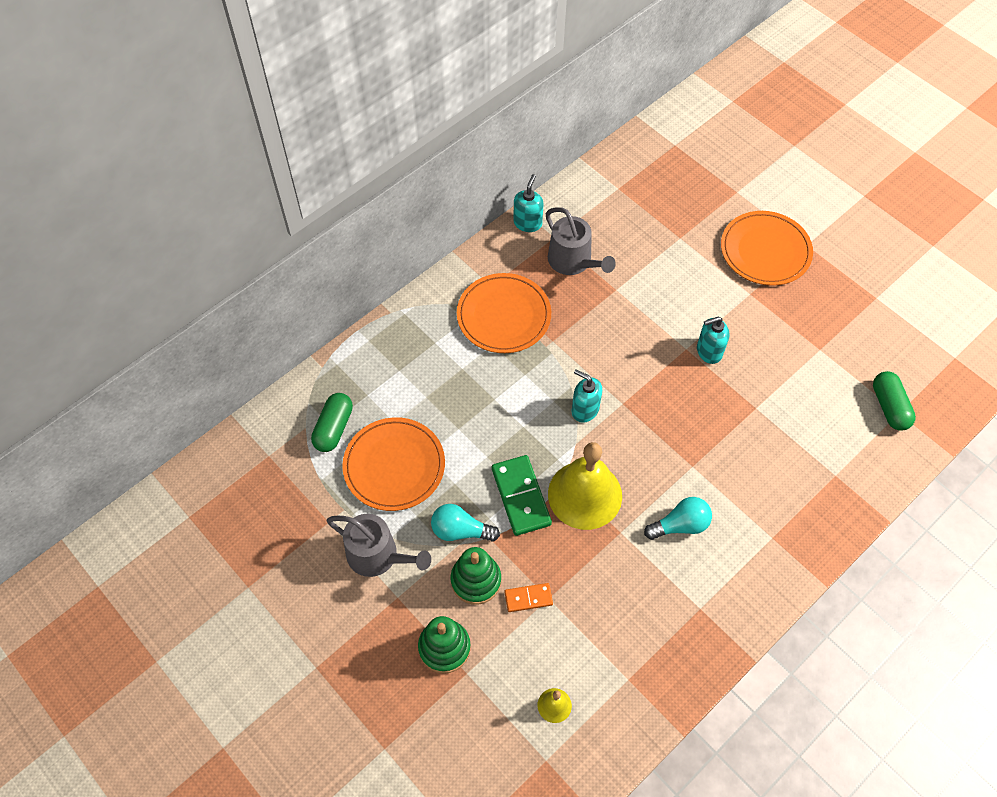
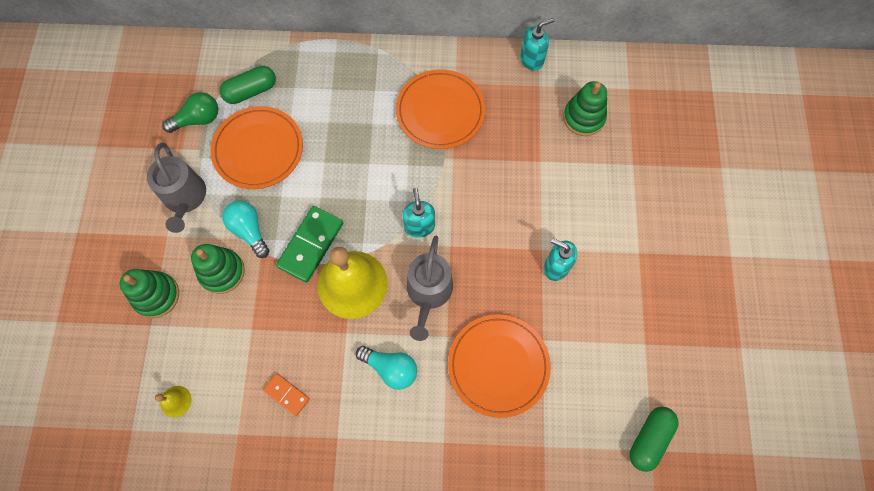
camera: 45 degrees right, 10 degrees up
(314, 488) = (198, 119): none -> green light bulb
(528, 598) = (239, 316): orange domino -> orange domino (287, 394)
(573, 261) = (532, 114): grey watering can -> grey watering can (428, 292)
(611, 234) = (583, 118): none -> green stacking toy
(765, 251) = (690, 231): orange plate -> orange plate (498, 365)

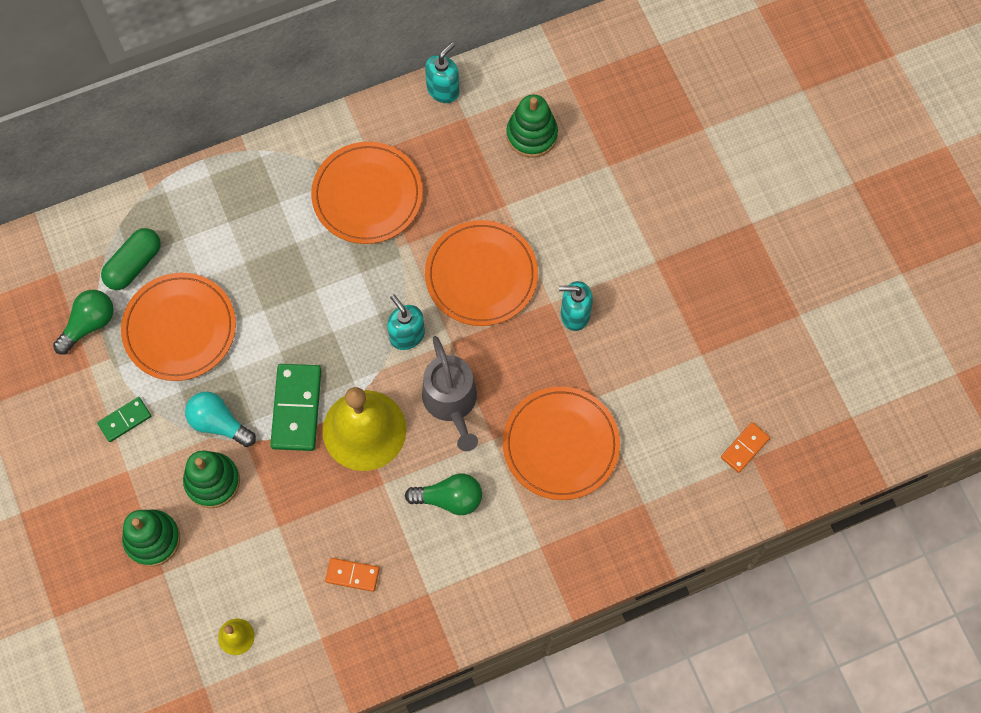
camera: 25 degrees left, 0 degrees up
(185, 198) = (125, 420): grey watering can -> green domino
(390, 368) = (449, 498): turquoise light bulb -> green light bulb
(497, 205) = (481, 275): none -> orange plate
(649, 439) = (745, 448): green capsule -> orange domino

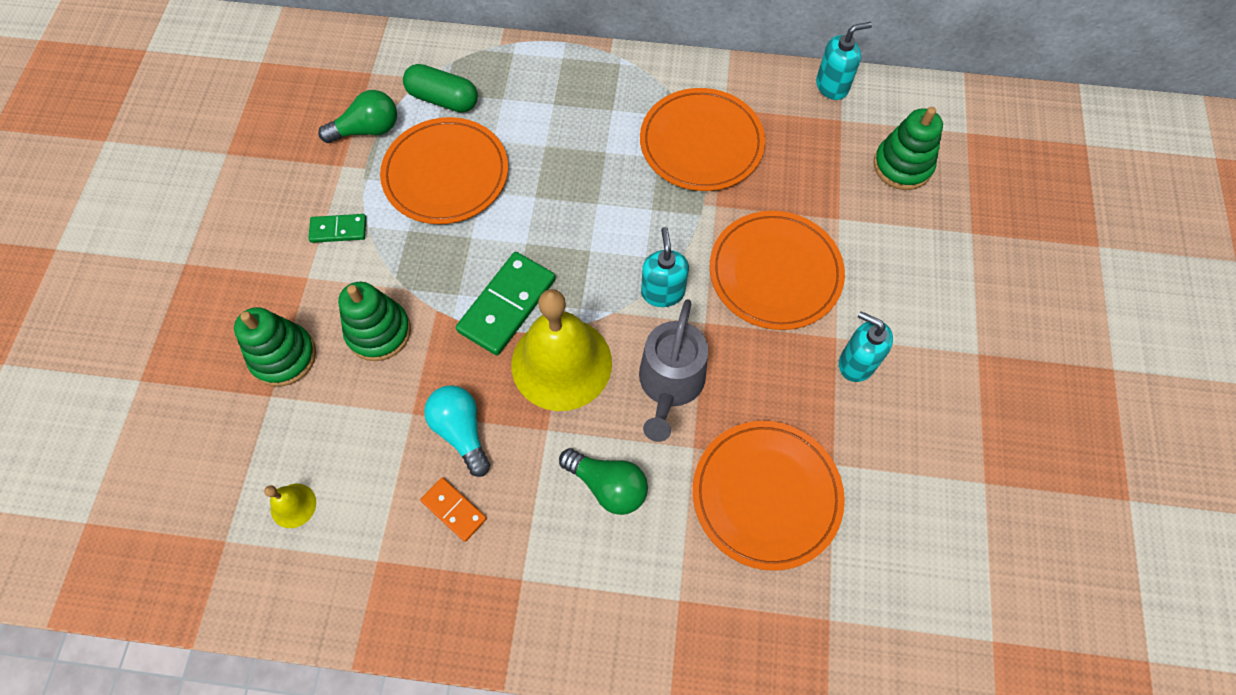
camera: 30 degrees right, 5 degrees down
(134, 264) = (443, 99): green capsule -> green capsule turned 45 degrees clockwise
(219, 423) = (423, 279): turquoise light bulb -> turquoise light bulb (461, 431)
(745, 448) = (989, 623): orange domino -> none

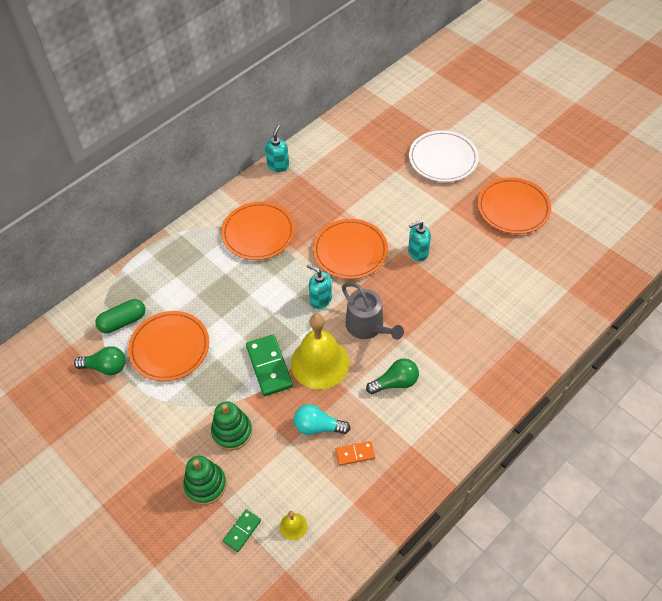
camera: 50 degrees left, 10 degrees down
(338, 230) = (154, 416): green domino -> green domino (242, 531)
(368, 130) = (106, 367): green light bulb -> green light bulb turned 75 degrees clockwise
(766, 495) = (448, 325): orange plate -> orange plate (513, 208)
(902, 166) = (342, 170): green stacking toy -> none
(1062, 280) = (443, 159): none -> white plate

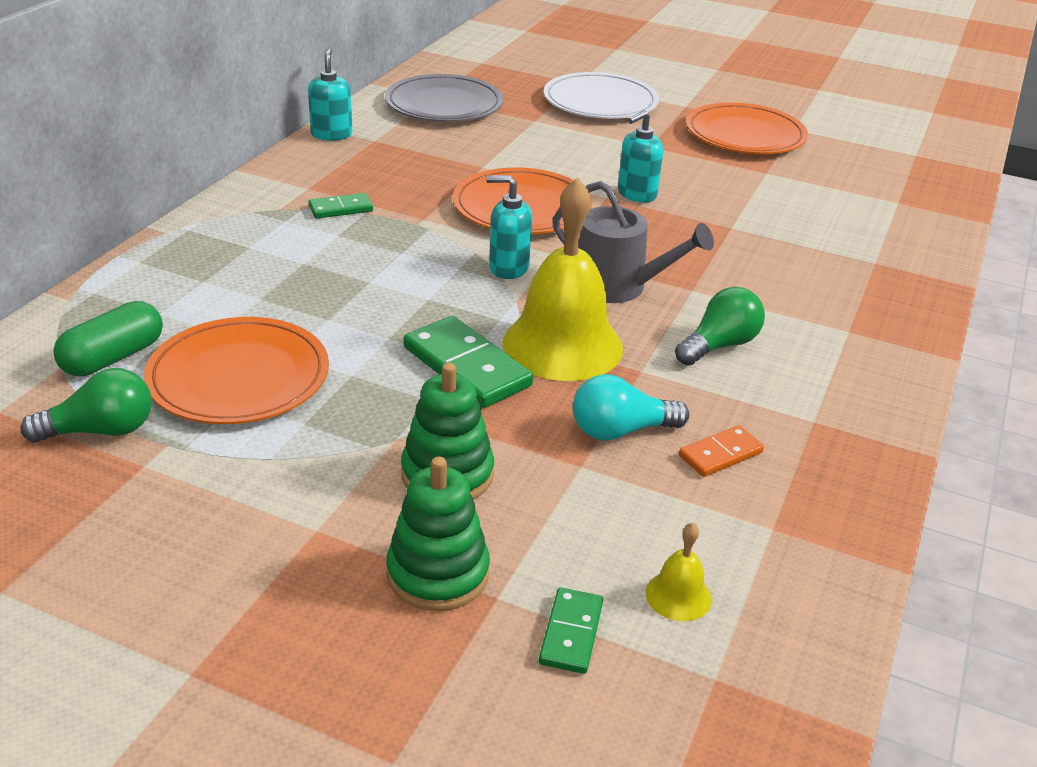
camera: 25 degrees left, 20 degrees down
(258, 233) = (341, 209): orange plate -> green domino
(350, 146) = (444, 104): none -> grey plate

